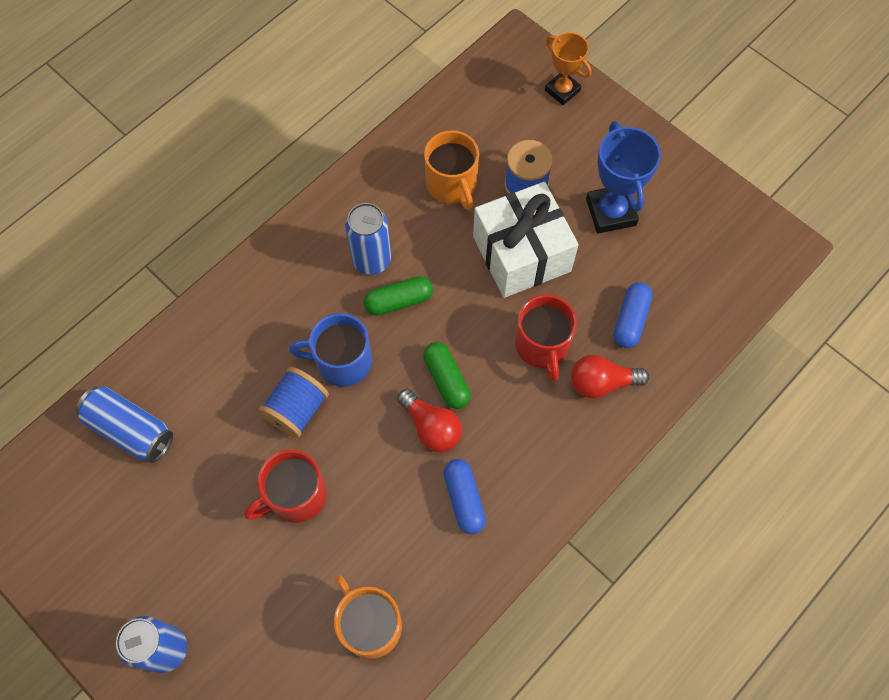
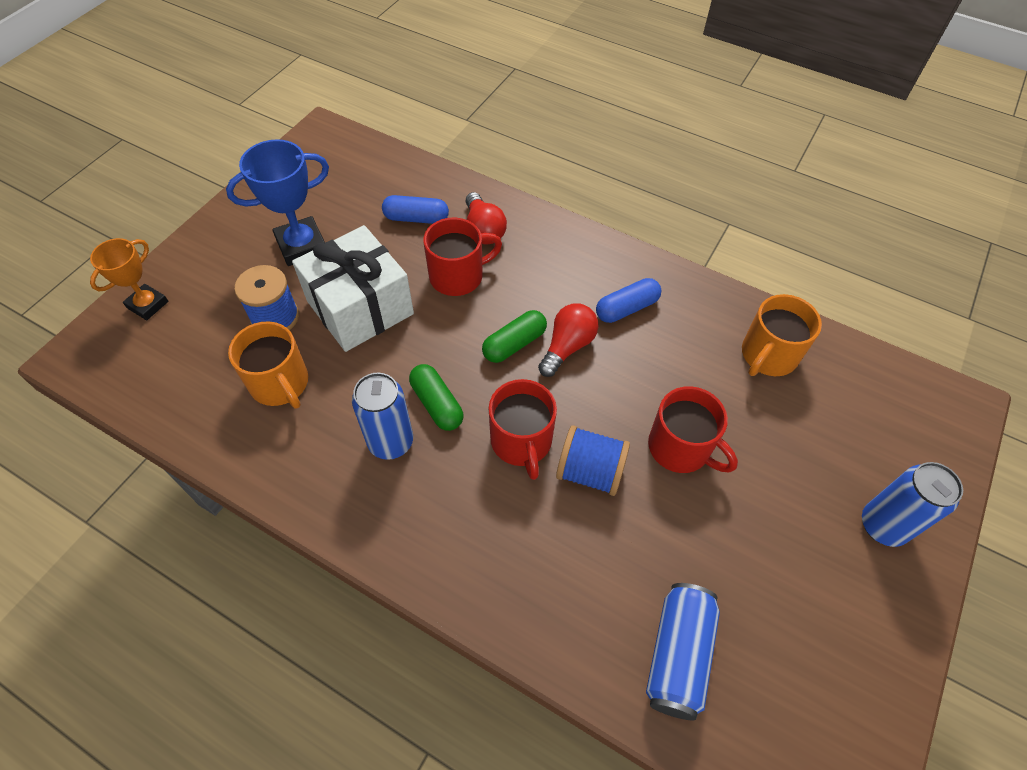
camera: 105 degrees left, 10 degrees down
(342, 361) = (521, 442): blue mug -> red mug
(452, 184) = (280, 384): orange mug -> orange mug turned 90 degrees clockwise

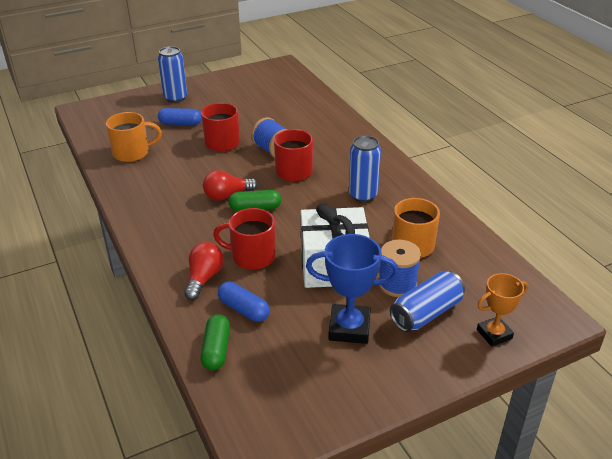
camera: 145 degrees left, 20 degrees down
(437, 404) = (325, 200): green capsule -> green capsule (216, 350)
(626, 308) = (172, 198): blue capsule -> blue capsule (180, 123)
(678, 655) = (297, 101): blue can -> blue can (426, 313)

